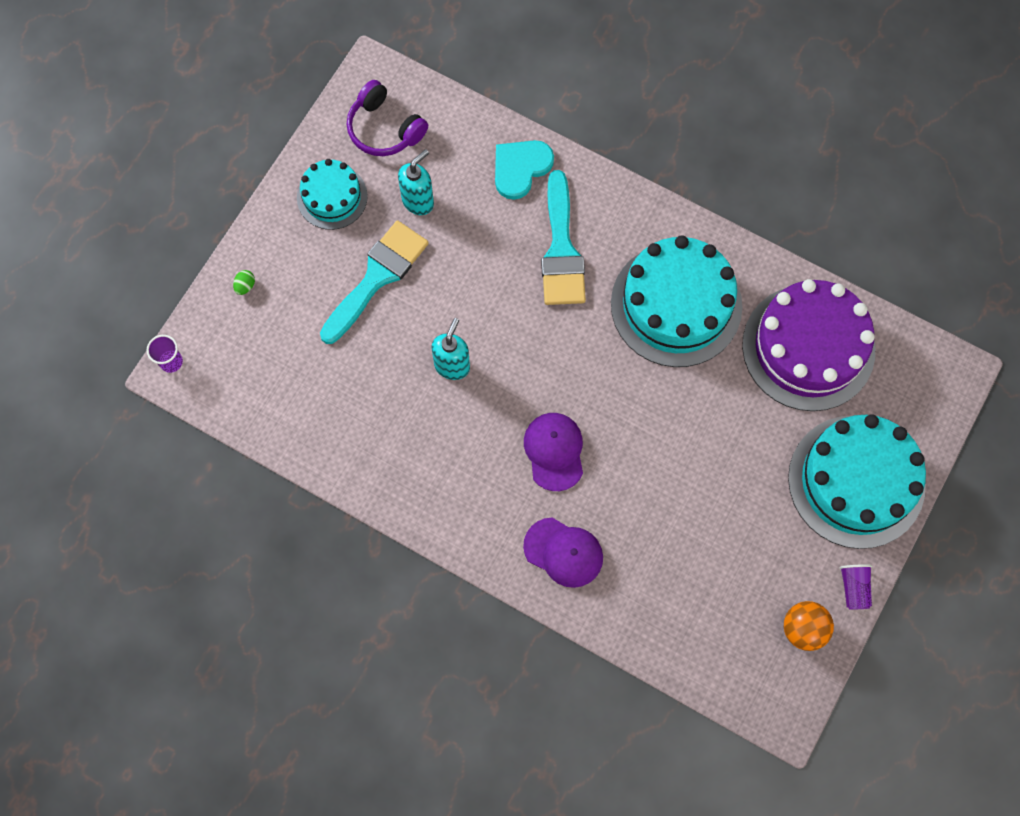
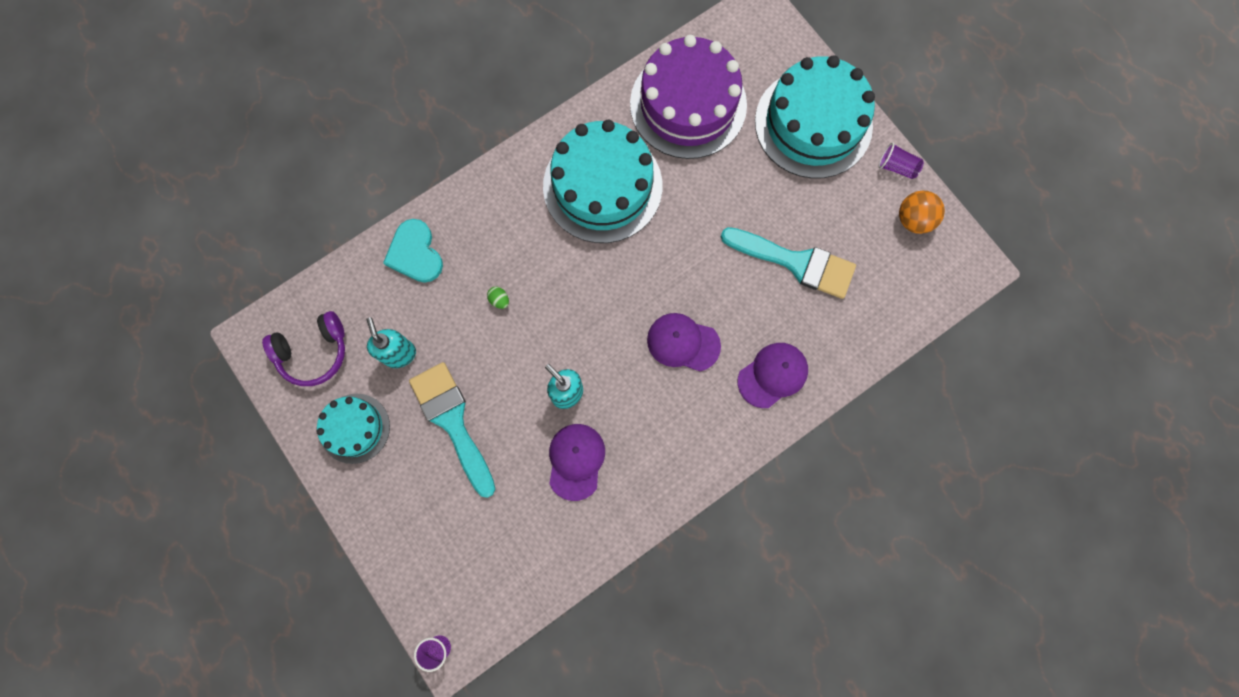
camera: 65 degrees left, 5 degrees up
(245, 286) = (400, 545): green egg -> green egg (499, 300)
(391, 403) = (576, 461): none -> purple cap
(561, 249) = (507, 254): turquoise brush -> turquoise brush (795, 262)

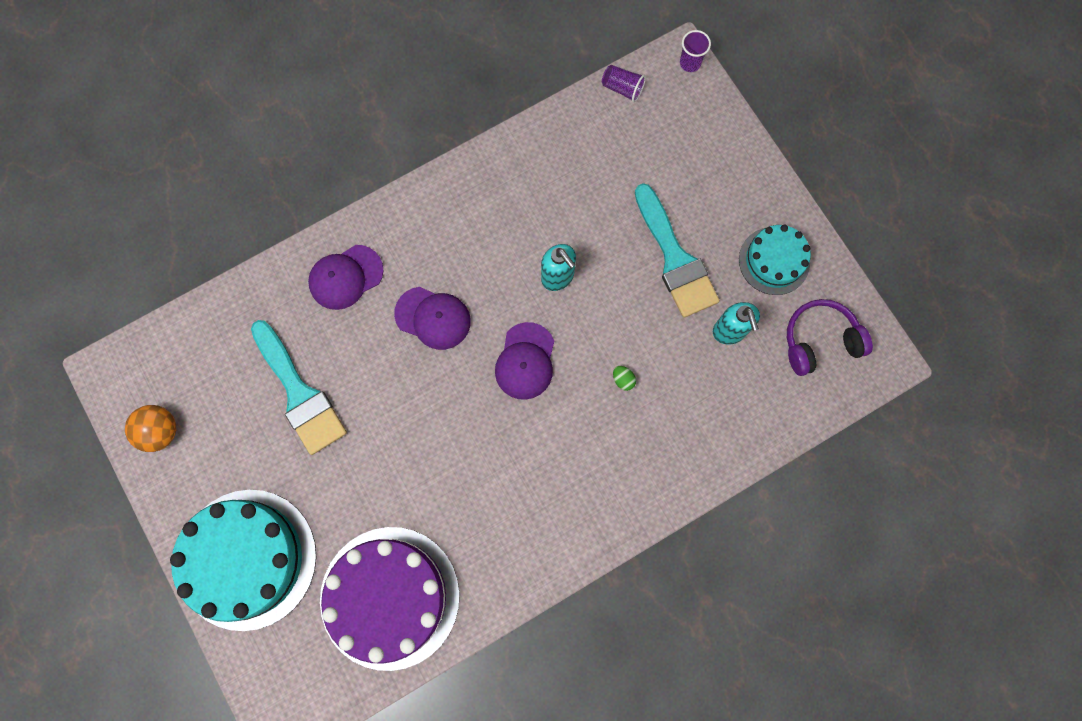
camera: 175 degrees left, 0 degrees up
(415, 253) = (714, 440): turquoise heart -> none
(576, 461) = (553, 211): purple cap -> purple cap (525, 361)
(602, 186) = (501, 501): turquoise cake -> none
(795, 262) = (299, 393): turquoise brush -> turquoise brush turned 150 degrees counterclockwise
(897, 167) = (163, 495): purple cup -> purple cup (622, 88)

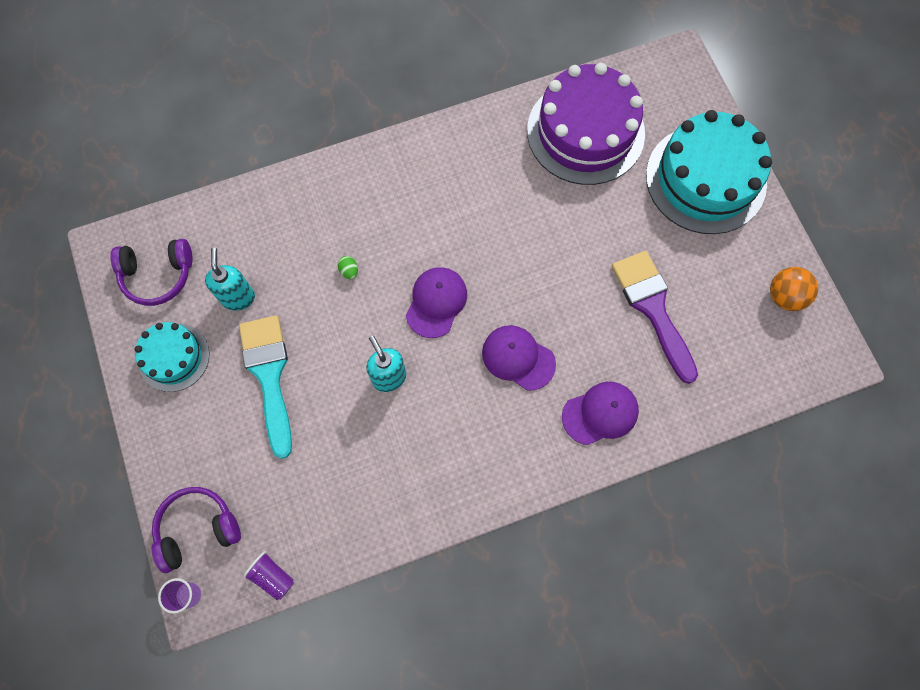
camera: 170 degrees left, 5 degrees down
(299, 393) = (653, 308): turquoise brush -> purple brush
(700, 114) = (197, 529): none -> purple headphones

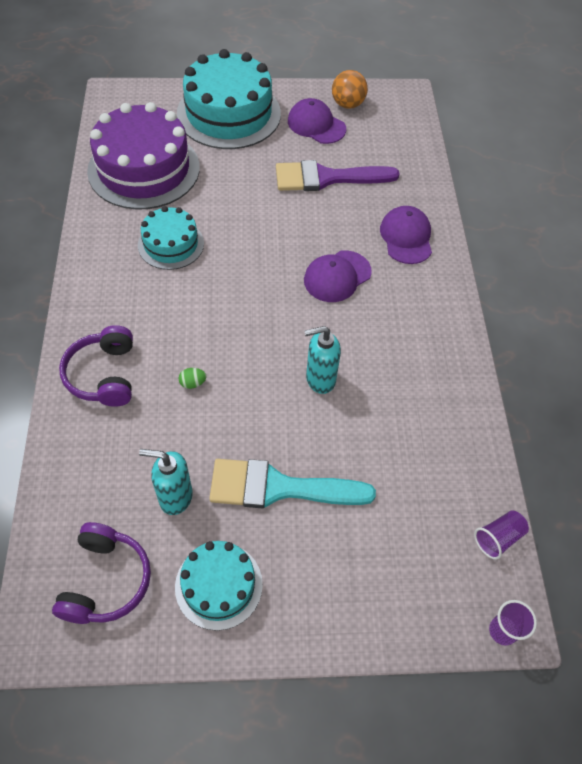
camera: 75 degrees left, 15 degrees down
(197, 529) = (430, 605): purple headphones -> purple headphones (104, 375)
(436, 302) = (258, 321): purple cap -> purple cap (316, 125)
(498, 193) = (171, 244): none -> turquoise cake

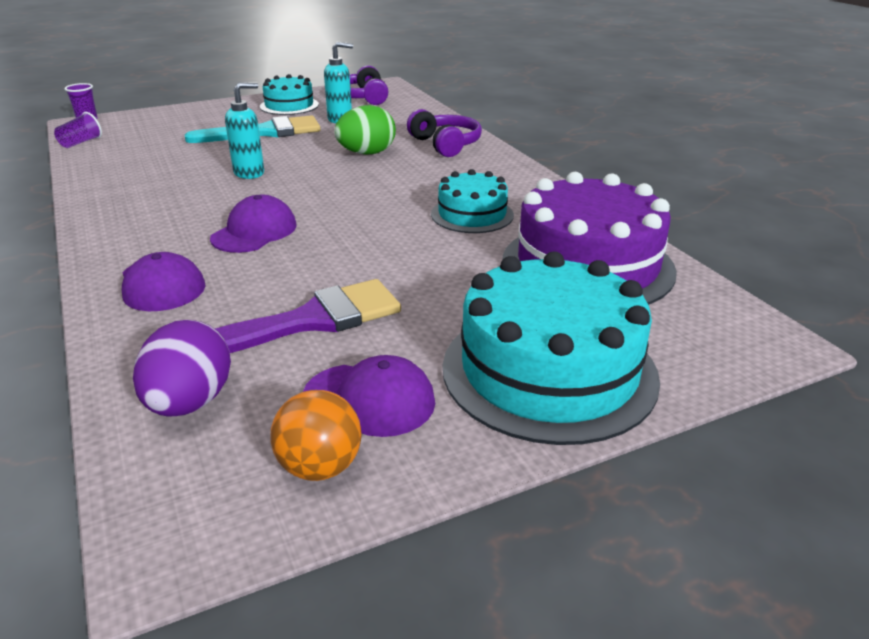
camera: 160 degrees right, 25 degrees down
(193, 383) = (367, 153): green egg -> green egg, size x2.46
(395, 147) = (190, 403): none -> purple egg

